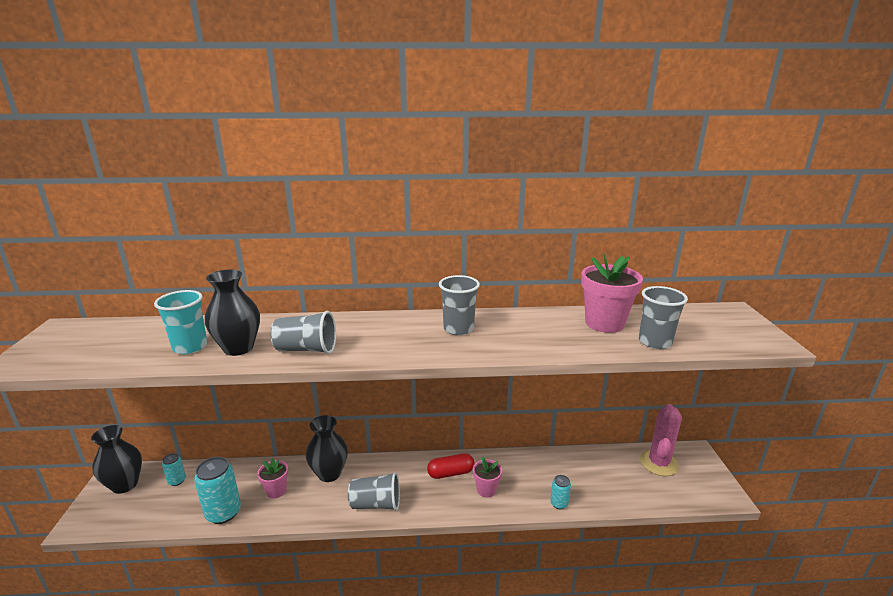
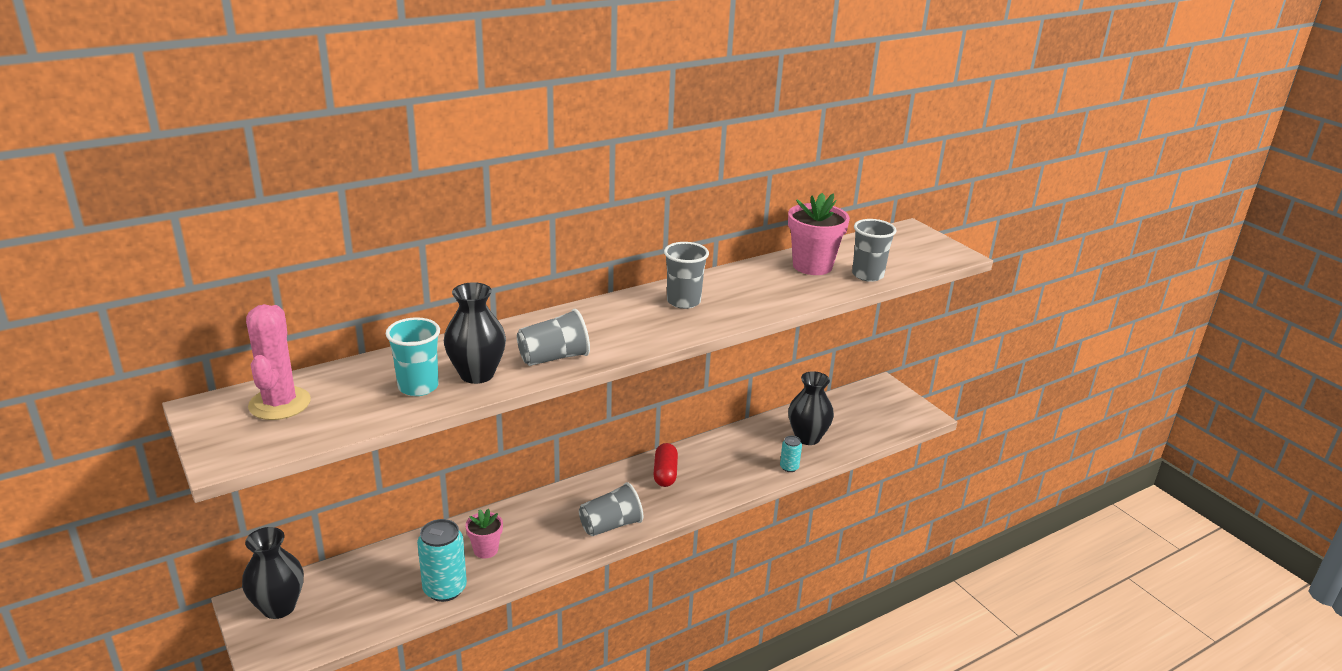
camera: 30 degrees left, 5 degrees up
(177, 481) = (346, 581): turquoise can -> none
(329, 473) = (531, 515): black vase -> black vase (807, 437)
(450, 473) = (665, 473): red capsule -> red capsule turned 45 degrees counterclockwise
(486, 490) = (713, 477): pink flower pot -> none
(658, 463) = (856, 405): pink cactus -> pink cactus (280, 404)

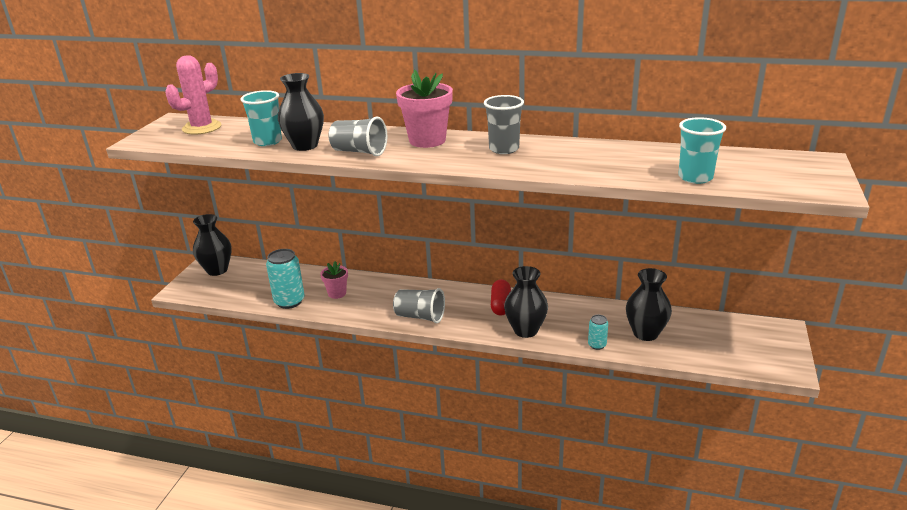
camera: 50 degrees right, 0 degrees up
(665, 473) = (500, 305): red capsule -> red capsule turned 45 degrees counterclockwise
(719, 485) = (525, 330): none -> black vase
(812, 266) = (656, 158): pink flower pot -> pink flower pot (427, 140)
(867, 275) = (695, 177): grey cup -> turquoise cup

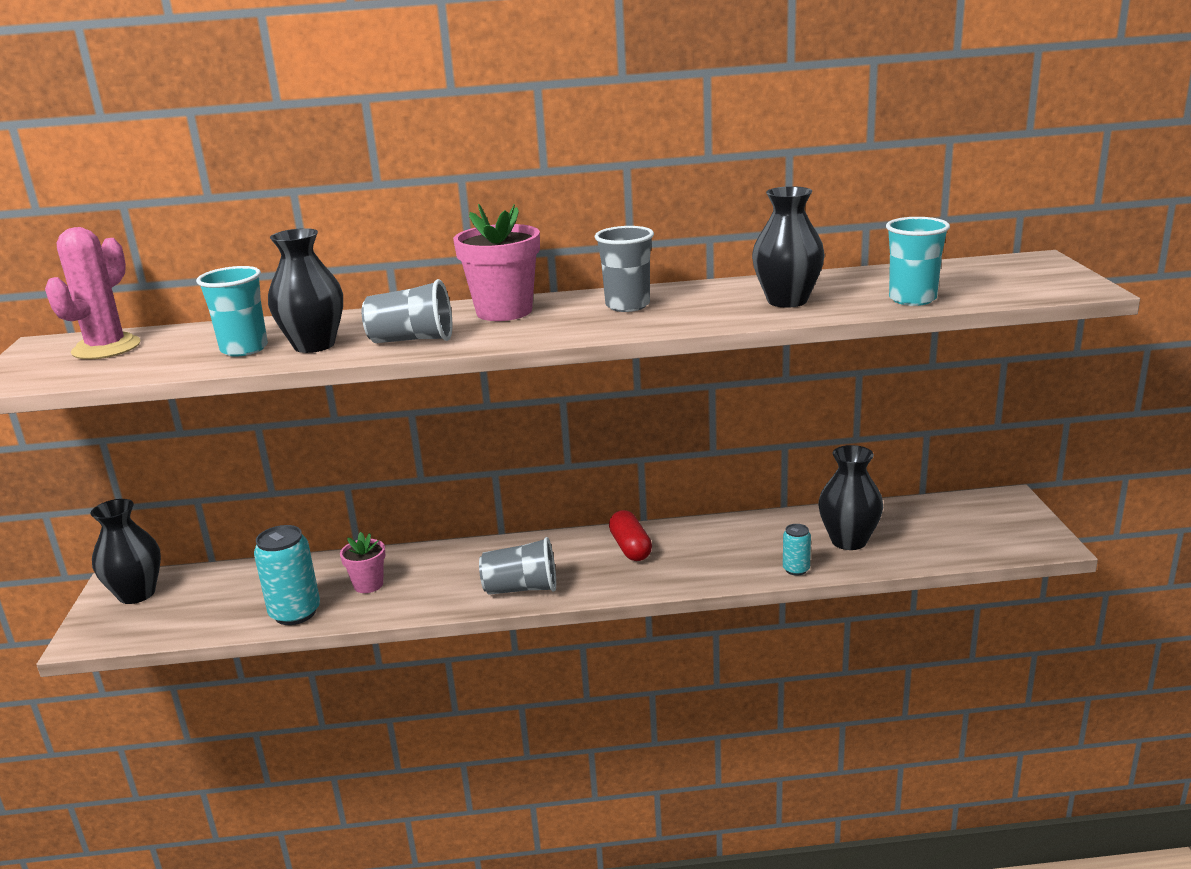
camera: 20 degrees left, 5 degrees down
(525, 330) = (687, 572): black vase -> black vase (787, 301)

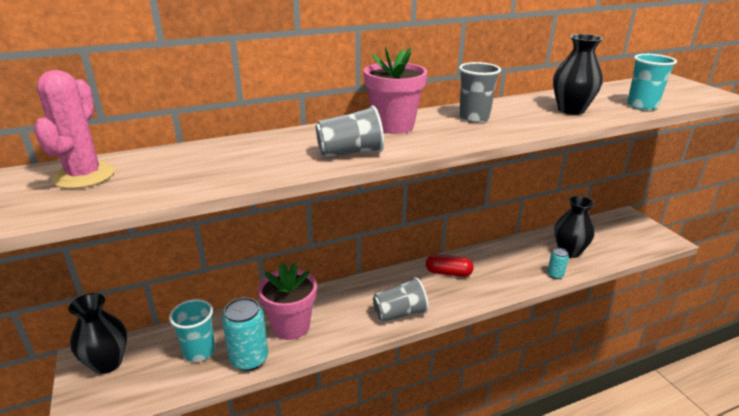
camera: 20 degrees left, 5 degrees up
(244, 349) = (217, 169): turquoise cup -> turquoise cup (199, 351)
(314, 345) = (275, 162): black vase -> none
(368, 585) = (291, 326): pink flower pot -> pink flower pot, size x1.77
(630, 548) = (448, 273): red capsule -> red capsule turned 45 degrees counterclockwise

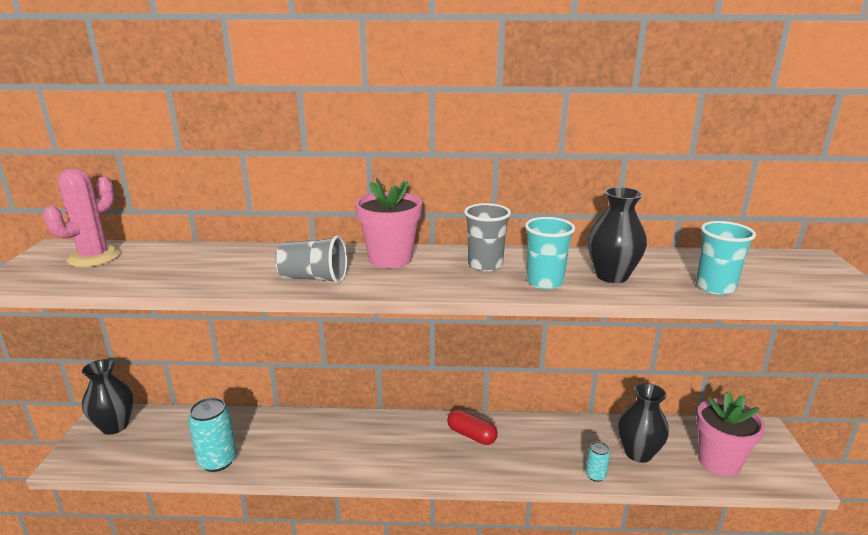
camera: 25 degrees right, 5 degrees down
(199, 351) = (186, 439): turquoise cup -> turquoise cup (545, 282)
(291, 326) = (275, 442): pink flower pot -> pink flower pot (719, 461)
(400, 313) = (385, 462): grey cup -> none

